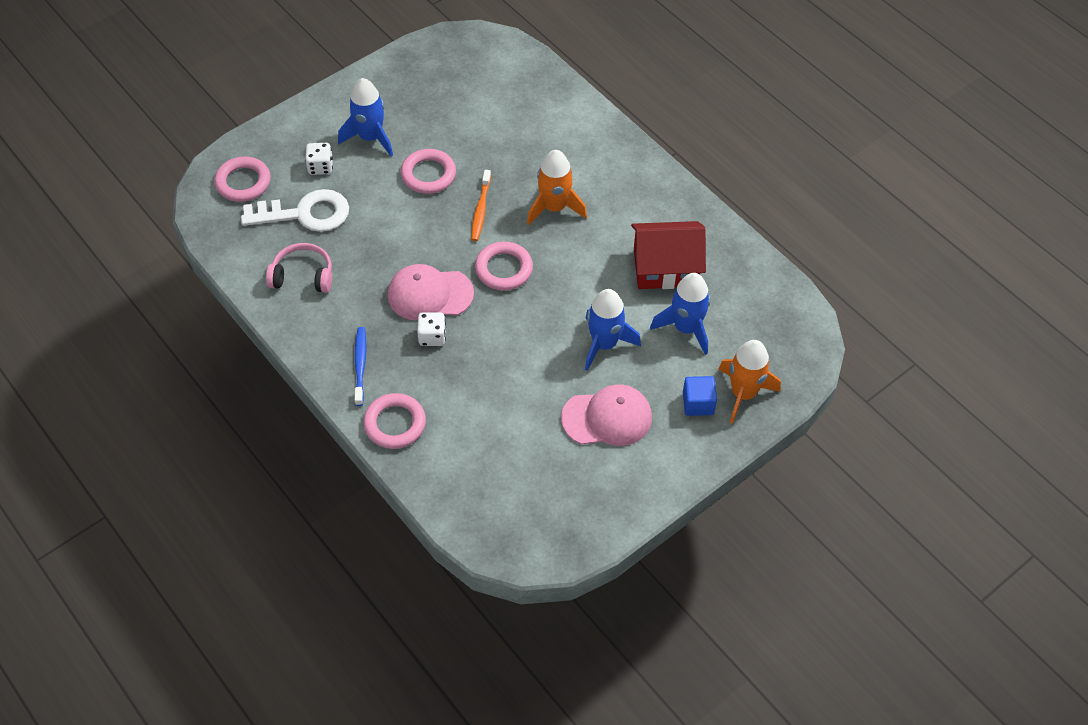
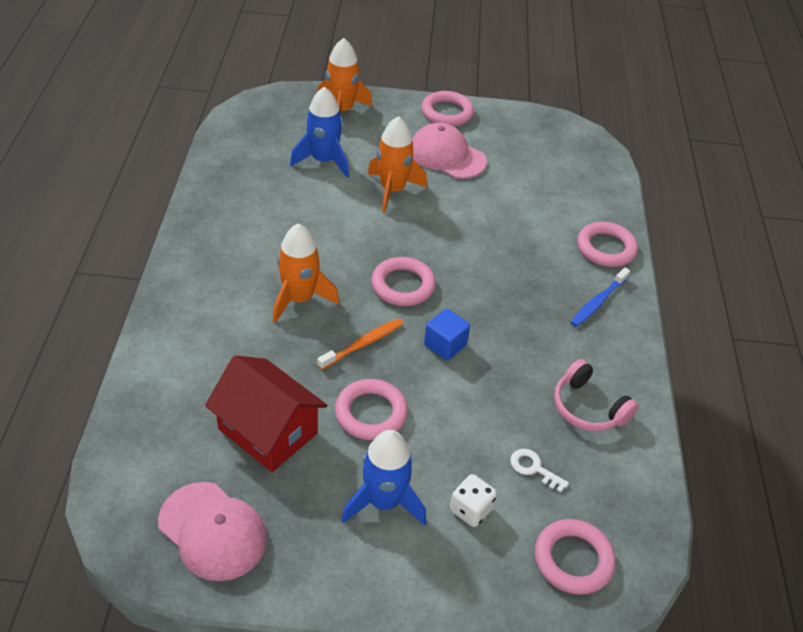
camera: 140 degrees left, 10 degrees down
(305, 214) = (534, 468): white key -> white key, size x0.44
(430, 294) = (486, 311): pink cap -> pink cap (213, 531)
(432, 336) = (517, 281): white dice -> none
(604, 344) = (392, 190): blue rocket -> orange rocket
(664, 472) = (447, 113): none -> pink ring
(665, 268) = (281, 200): red house -> red house (268, 431)
(698, 403) = (377, 125): blue cube -> blue cube (445, 345)

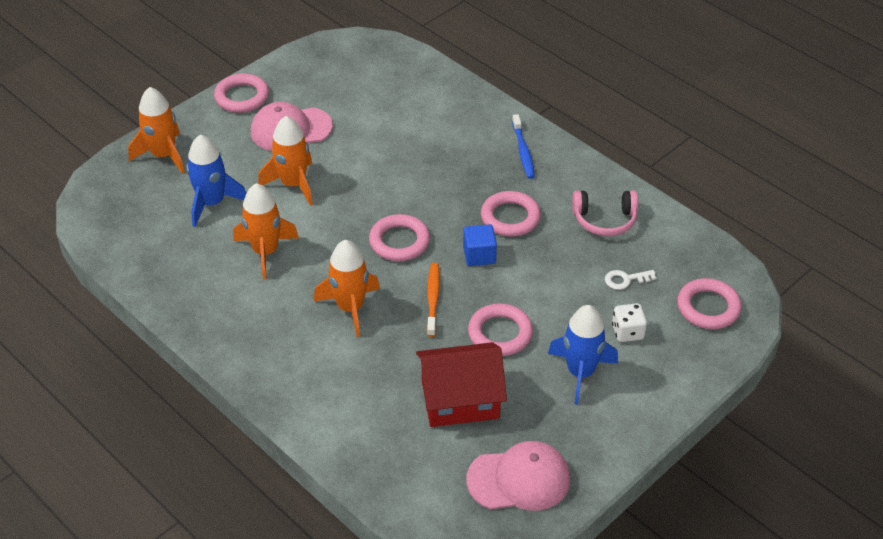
camera: 45 degrees left, 0 degrees up
(306, 217) = (265, 252): none -> orange rocket
(606, 248) = (480, 112): pink ring -> pink ring (510, 217)

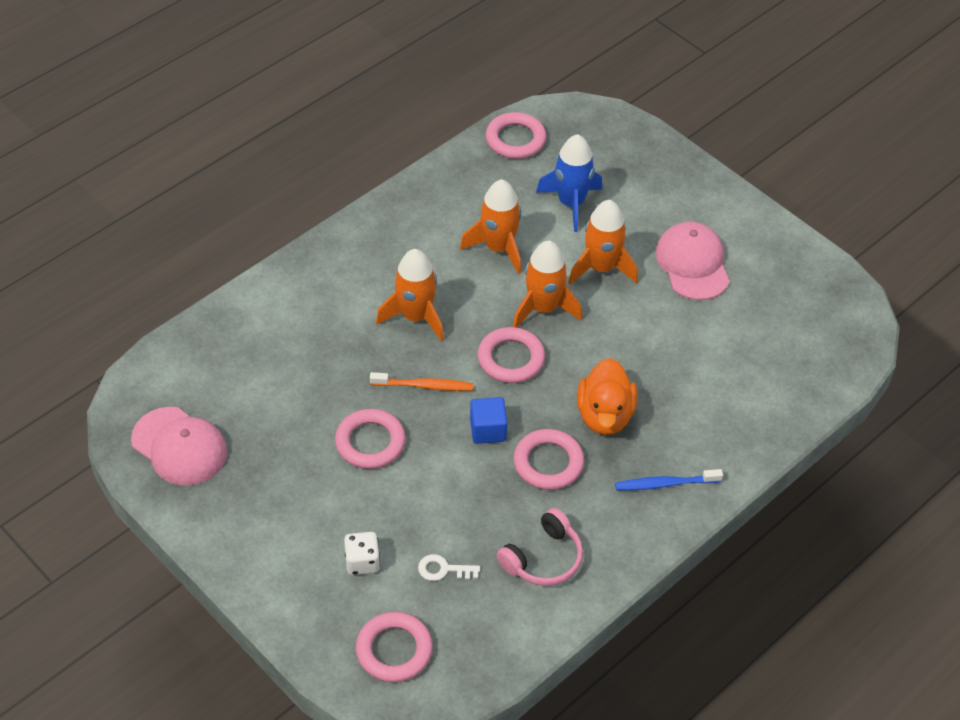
camera: 90 degrees right, 5 degrees up
(163, 155) = (644, 162): orange rocket -> orange rocket (543, 308)
(242, 97) = (746, 220): pink ring -> pink ring (515, 139)
(458, 184) = (605, 415): none -> orange duck
(460, 399) = (285, 404): red house -> none
(519, 479) = (179, 446): pink cap -> pink cap turned 45 degrees counterclockwise
(580, 372) = (309, 511): blue rocket -> none
(604, 220) = (543, 559): pink headphones -> pink headphones turned 135 degrees counterclockwise
(625, 280) = (443, 569): white key -> white key turned 75 degrees counterclockwise

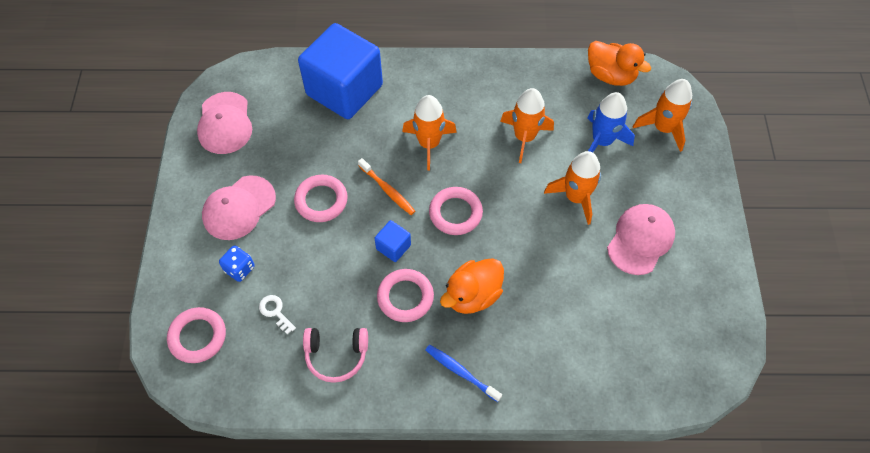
camera: 45 degrees right, 10 degrees up
(271, 327) = (344, 90): none -> blue cube
(294, 511) = (239, 208): none -> pink cap
(362, 562) = (239, 269): white dice -> blue dice
(515, 139) = (610, 75): pink ring -> orange duck
(543, 308) = (510, 196): orange rocket -> orange rocket (663, 128)

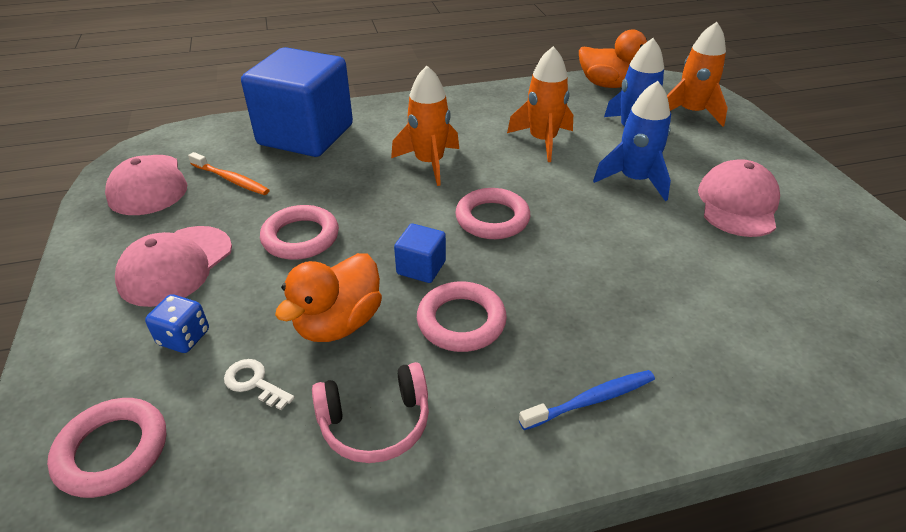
camera: 15 degrees left, 20 degrees down
(387, 190) = (391, 212): orange toothbrush -> orange toothbrush (231, 179)
(461, 372) = (591, 400): blue toothbrush -> blue toothbrush turned 135 degrees clockwise
(472, 295) = (559, 299): orange duck -> orange duck (338, 323)
(575, 197) = (634, 180): orange rocket -> blue rocket

